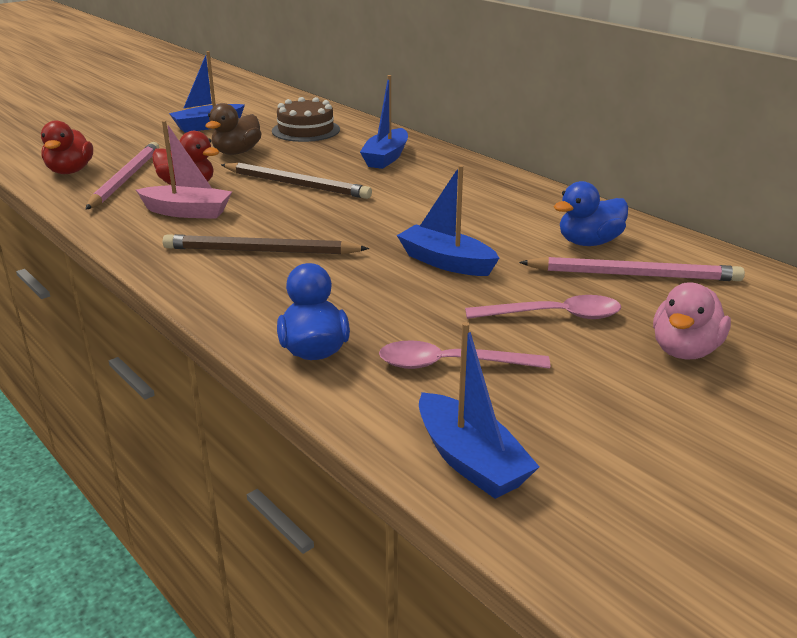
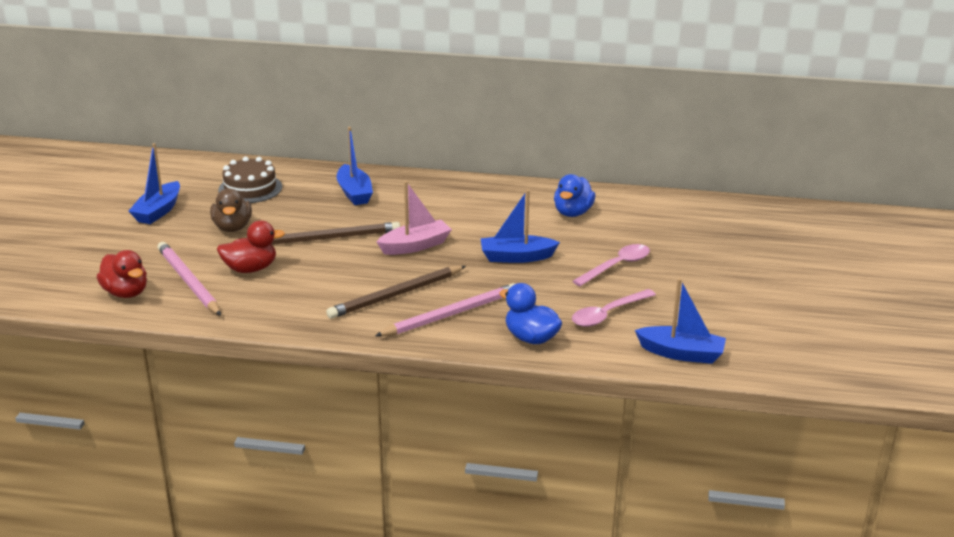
camera: 40 degrees left, 0 degrees up
(187, 212) = (292, 288): pink boat -> pink boat (415, 246)
(634, 275) = (622, 225): pink pencil -> pink pencil (451, 314)
(685, 350) = (697, 259): pink duck -> none

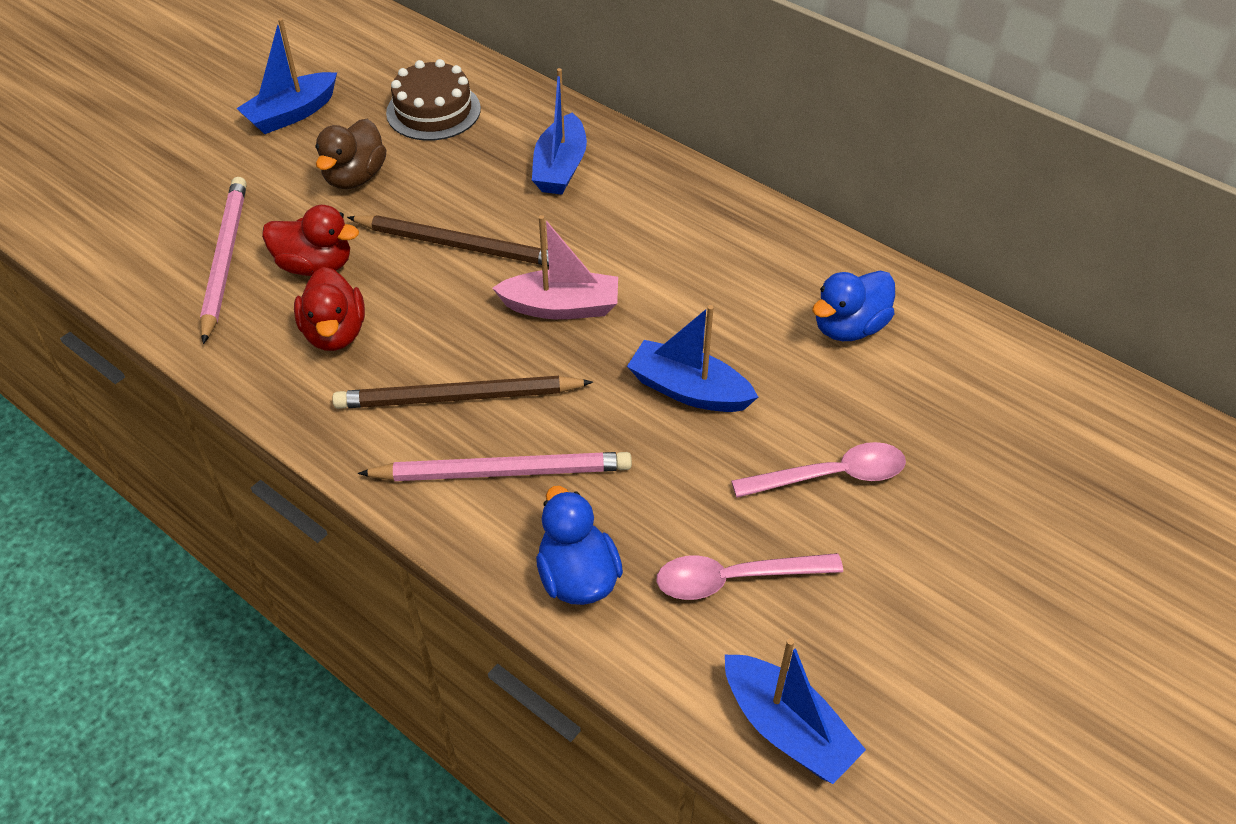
camera: 30 degrees right, 20 degrees up
(126, 293) = (140, 250): red duck -> red duck (335, 333)

